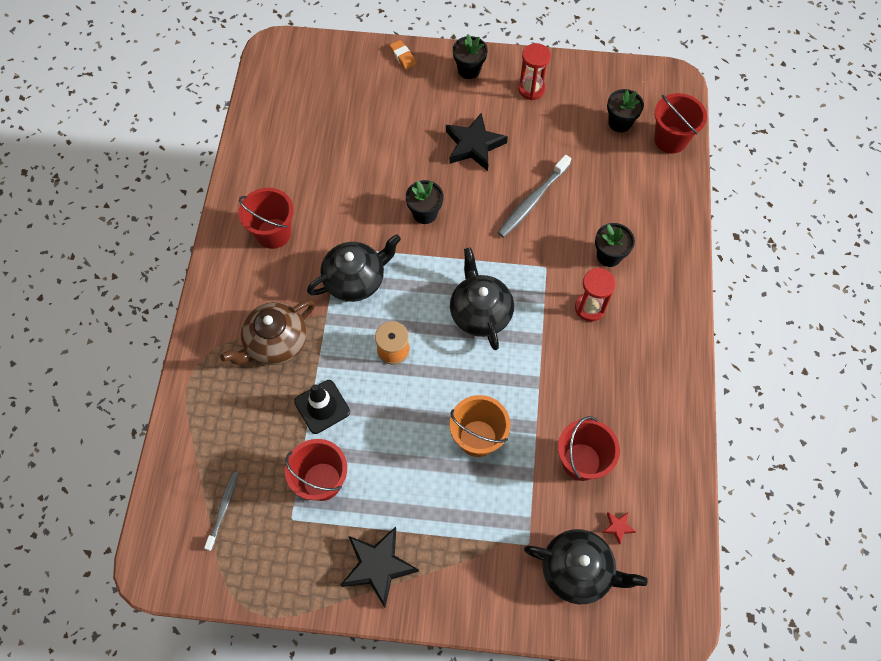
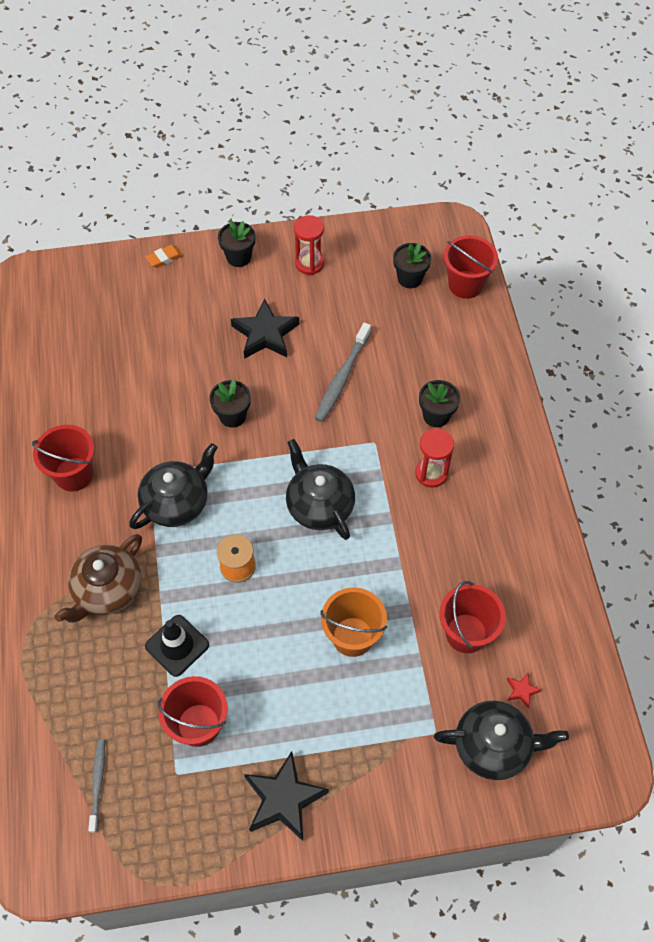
camera: 15 degrees left, 5 degrees down
(402, 57) = (164, 258): orange eraser -> orange eraser turned 75 degrees counterclockwise

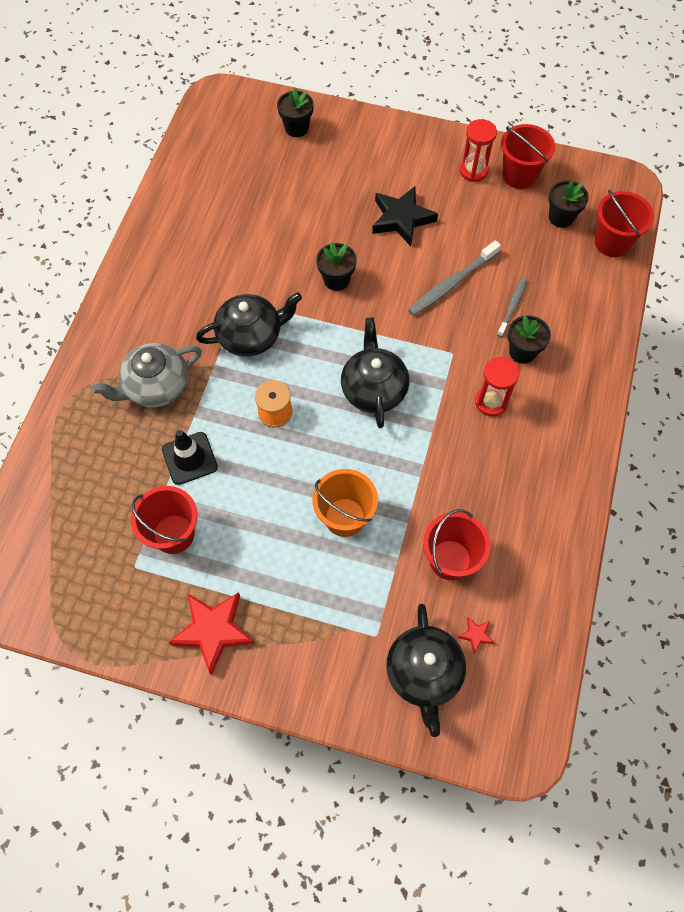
camera: 25 degrees right, 5 degrees up
(74, 474) = (177, 277): red bucket -> red bucket (519, 175)
(98, 783) = (67, 544): grey toothbrush -> grey toothbrush (512, 306)
(107, 590) = (155, 386): brown teapot -> grey teapot
(164, 258) = (346, 120): orange eraser -> none
(238, 257) = (412, 142): black flower pot -> black flower pot (296, 128)
(283, 799) = (213, 630): black star -> red star
(494, 746) = (424, 673): black teapot -> black teapot turned 60 degrees clockwise

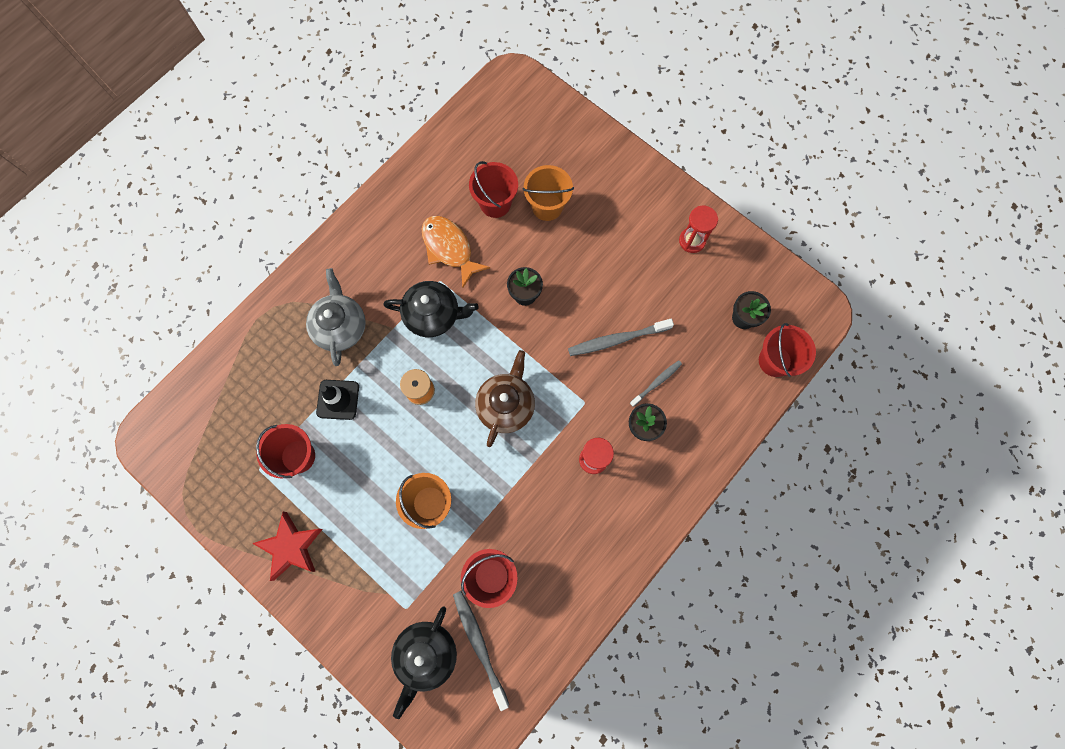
camera: 25 degrees right, 10 degrees up
(155, 386) = (340, 326): grey teapot -> grey teapot turned 90 degrees clockwise
(235, 268) = (449, 248): none -> orange fish
(296, 128) = (563, 136): black flower pot -> none
(315, 194) = (547, 206): none -> orange bucket
(374, 388) = (506, 405): black teapot -> brown teapot
(401, 219) = (607, 261): black star -> none
(476, 635) = (479, 645): red star -> grey toothbrush
(519, 175) = (729, 262): red bucket -> red bucket (495, 203)

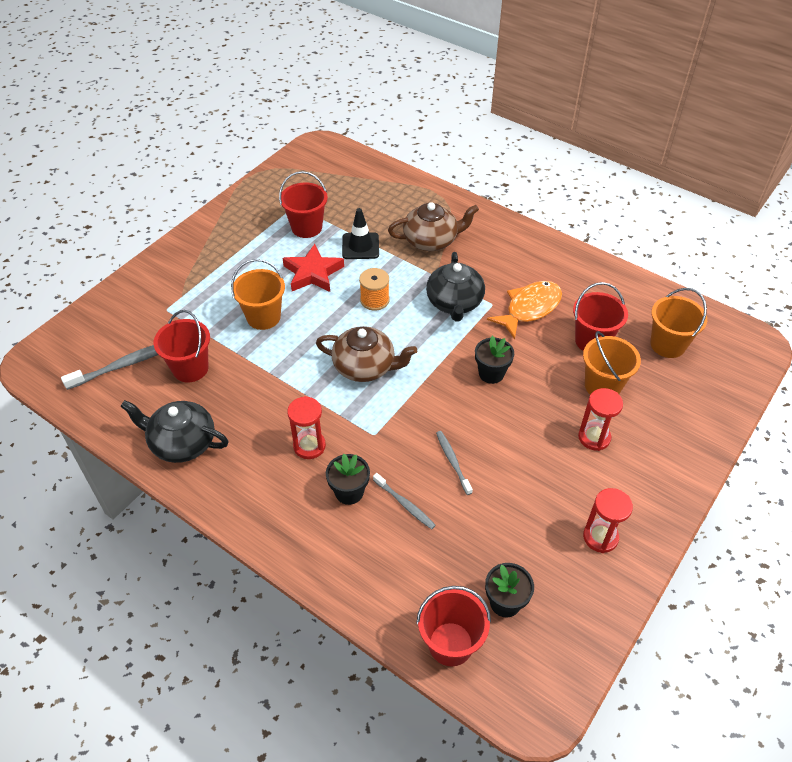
camera: 85 degrees right, 25 degrees down
(291, 547) = (227, 232): red star -> red star (313, 273)
(340, 326) = (431, 240): grey teapot -> brown teapot
(426, 655) = (123, 327): black teapot -> black teapot (182, 442)
(506, 144) = (667, 345): none -> orange bucket
(600, 225) = (594, 437): none -> red hourglass
(617, 339) = (452, 461): grey toothbrush -> grey toothbrush, size x0.62

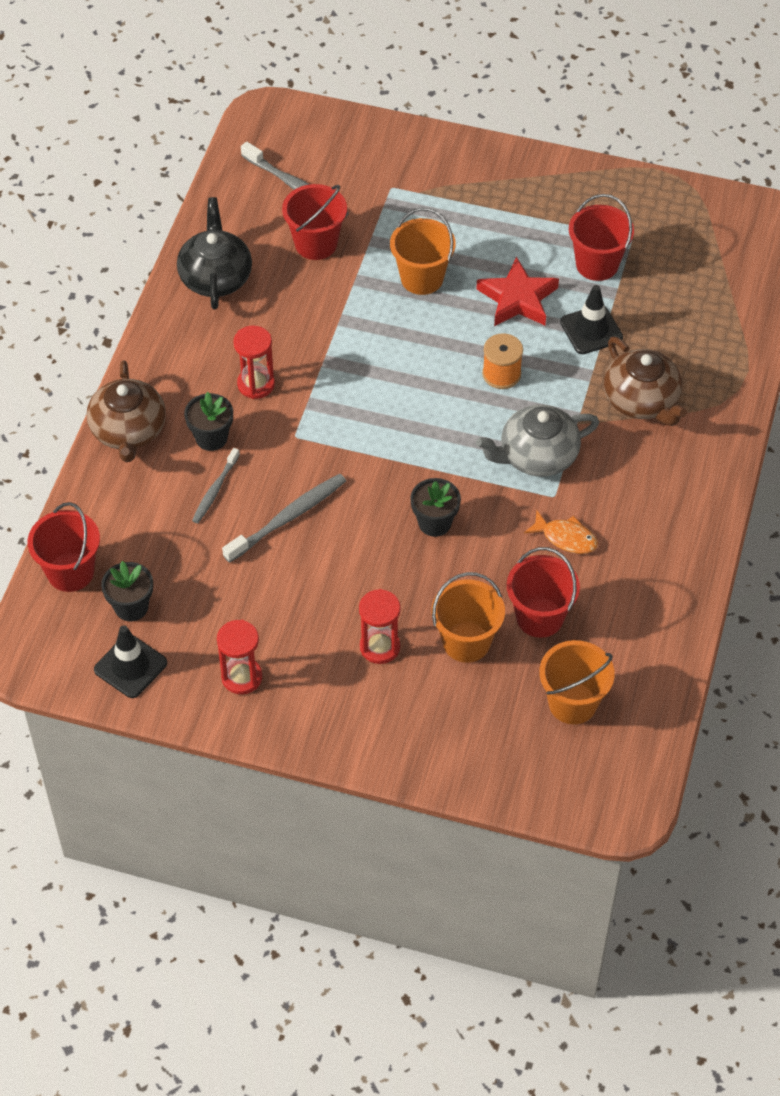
camera: 70 degrees right, 5 degrees up
(365, 367) = (389, 398): brown teapot -> brown teapot (128, 431)
(452, 461) = (288, 518): grey toothbrush -> grey toothbrush, size x1.61
(454, 303) = (537, 456): black teapot -> grey teapot
(529, 308) = (565, 538): orange fish -> orange fish, size x0.61
(569, 620) = (130, 666): none -> black traffic cone

